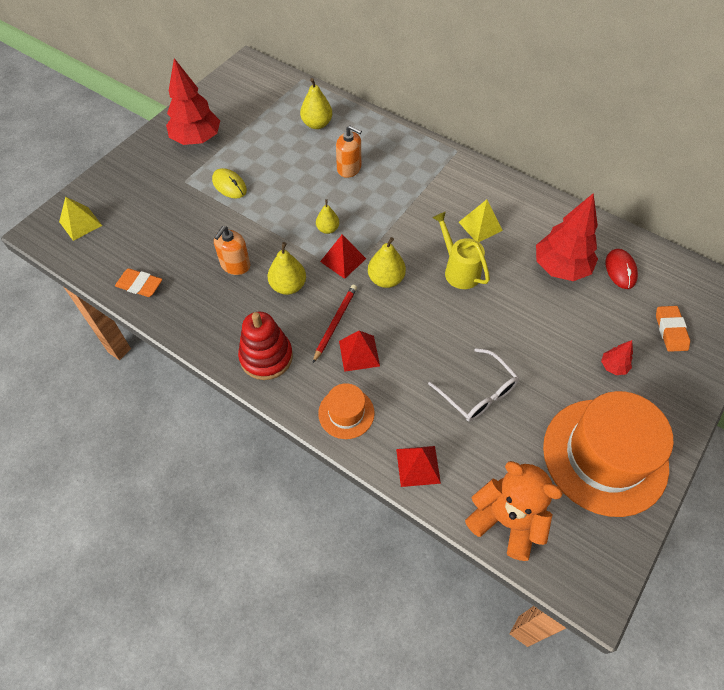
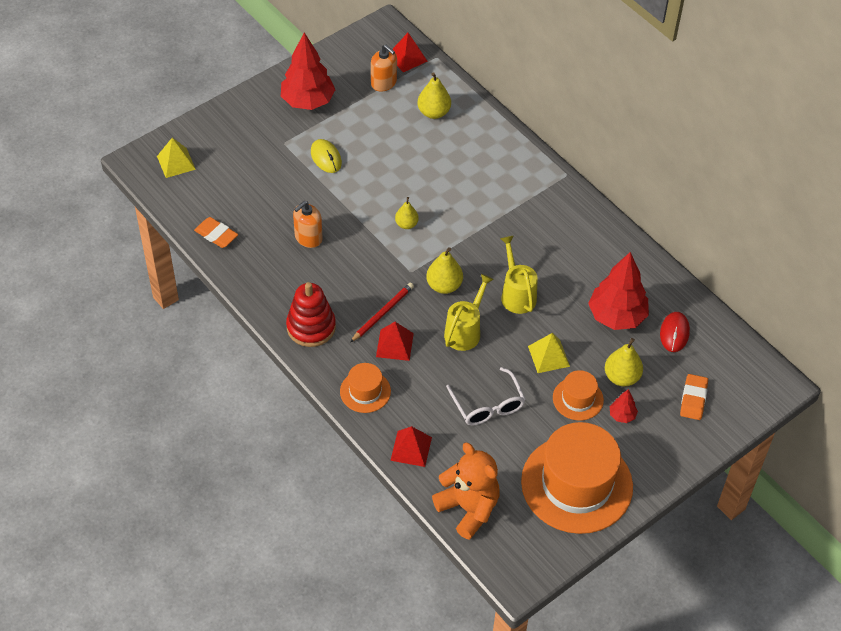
camera: 15 degrees right, 5 degrees down
(288, 286) = (351, 269): yellow pear -> yellow pear (621, 377)
(343, 260) = (410, 257): red pyramid -> red pyramid (407, 58)
(349, 168) = (449, 168): orange soap dispenser -> orange soap dispenser (384, 83)
(424, 319) = (465, 331): none -> yellow watering can
(480, 226) = (556, 257): yellow pyramid -> yellow pyramid (548, 356)
(563, 361) = (578, 399): none -> orange hat

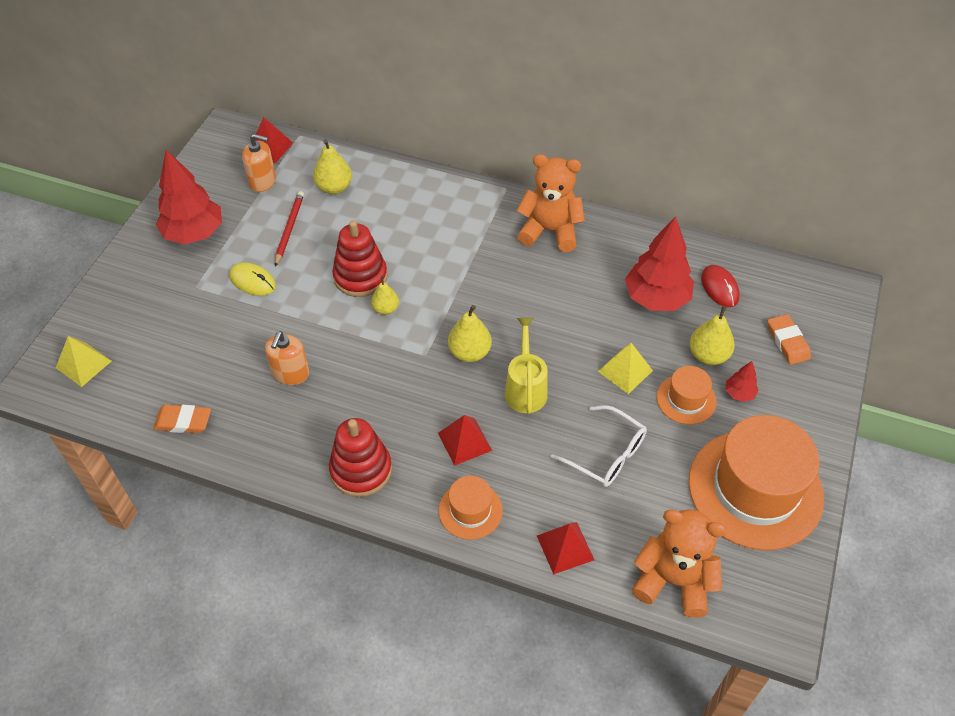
camera: 30 degrees left, 0 degrees up
(382, 313) = (427, 414): red pencil -> red pencil (289, 229)
(405, 191) = (360, 277): none -> red stacking toy
(516, 294) = (547, 324): yellow watering can -> none
(575, 225) = (550, 231): none -> orange teddy bear

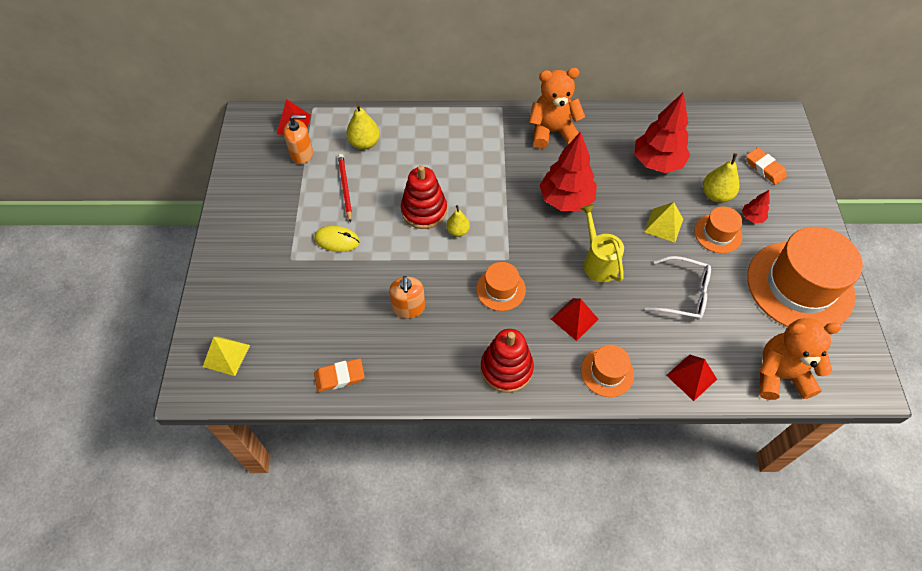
camera: 20 degrees left, 5 degrees up
(194, 233) = (266, 214): red tree -> red tree (566, 200)
(399, 384) = (500, 289): none -> orange hat
(469, 352) = (541, 246): yellow pear -> none
(719, 288) = (697, 141): red mouse -> none

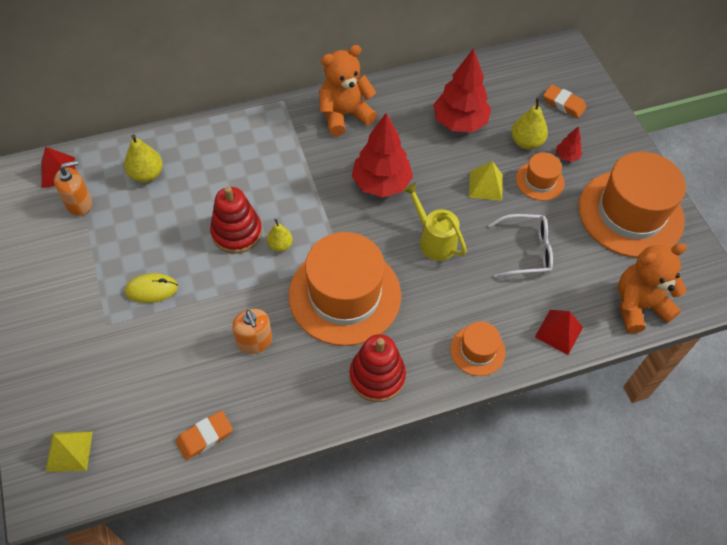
camera: 20 degrees left, 0 degrees up
(345, 188) = (141, 229): red pencil -> none
(500, 289) = (344, 295): orange hat -> orange hat, size x2.11
(574, 319) = (428, 305): red pyramid -> none

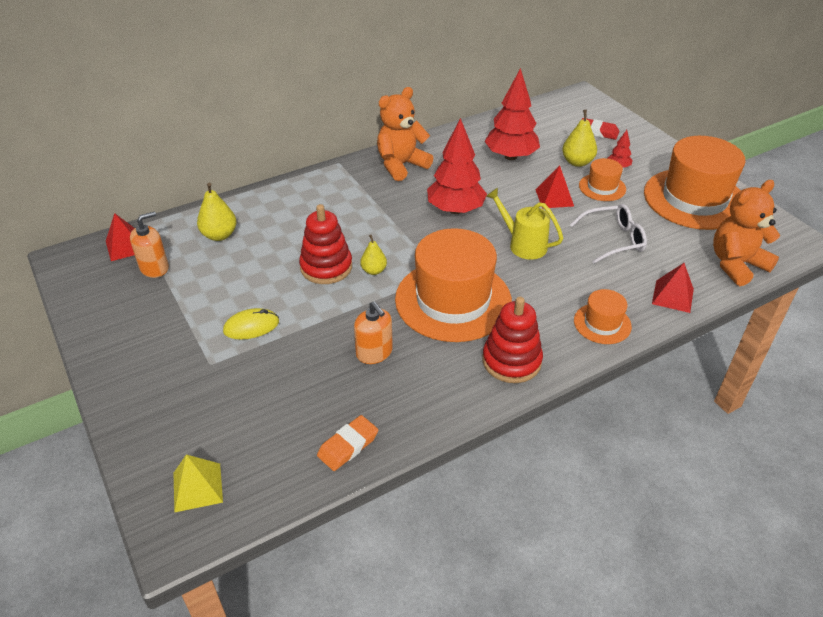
camera: 10 degrees left, 15 degrees down
(486, 186) = (554, 197): yellow pyramid -> red pyramid
(563, 104) = (598, 132): orange eraser -> red eraser

